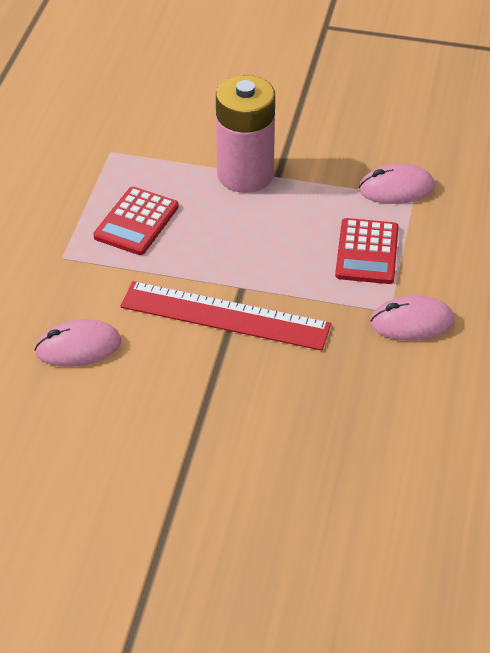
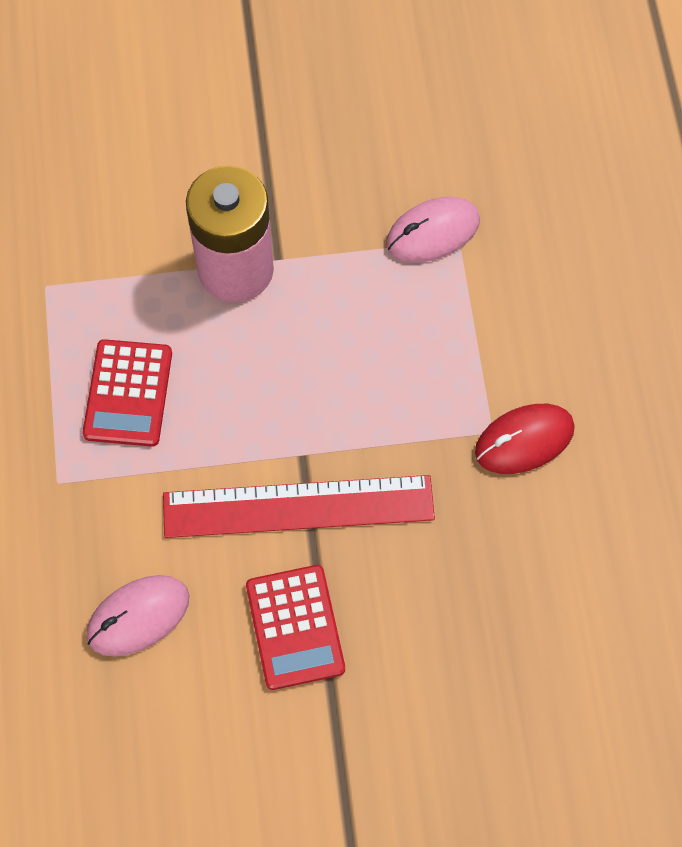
camera: 20 degrees left, 20 degrees up
(367, 252) = (433, 348): red calculator -> red calculator (295, 627)
(412, 322) = (524, 440): pink mouse -> red mouse

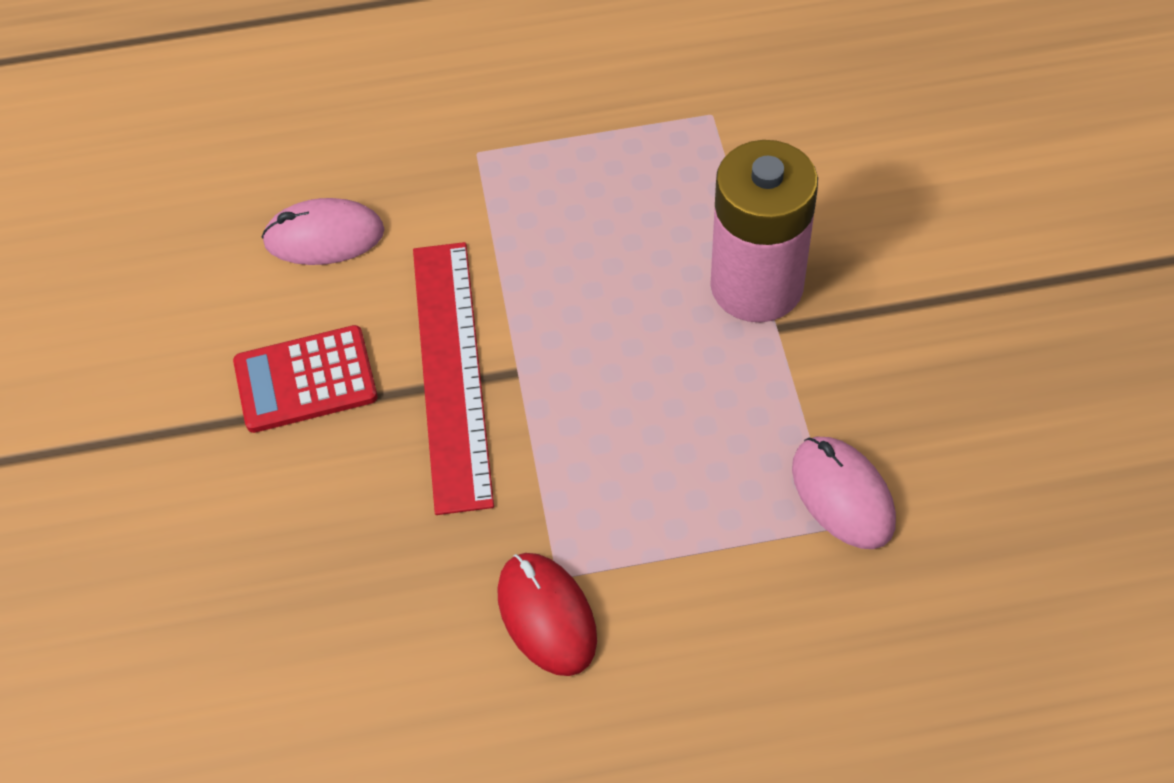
camera: 90 degrees right, 10 degrees down
(128, 393) = (585, 201): red calculator -> none
(138, 617) = (324, 237): pink mouse -> pink mouse turned 60 degrees counterclockwise

